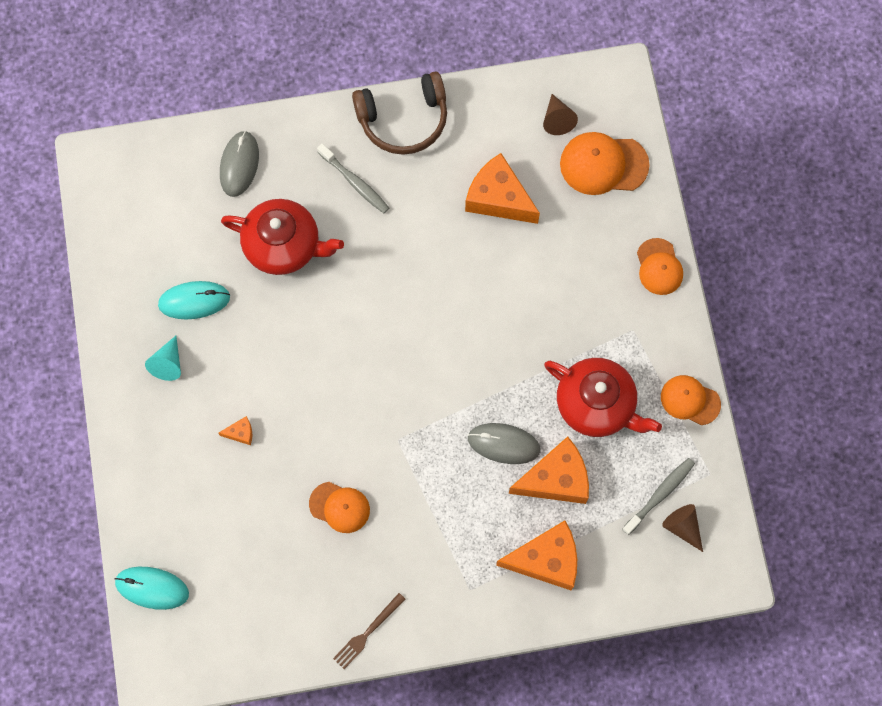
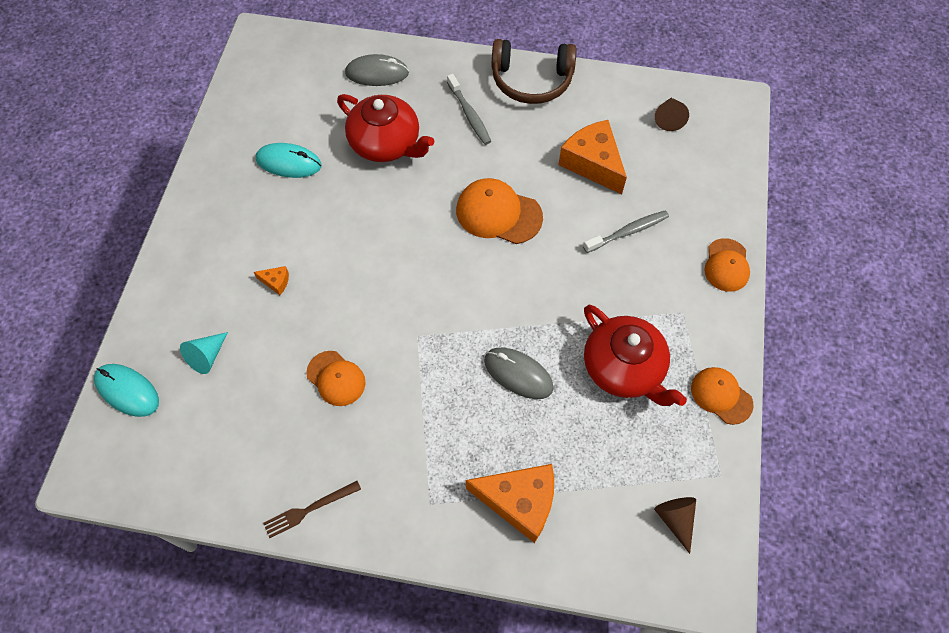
camera: 20 degrees right, 10 degrees down
(168, 363) = (241, 204): turquoise cone -> turquoise cone (207, 356)
(239, 165) = (377, 73): grey mouse -> grey mouse turned 60 degrees clockwise
(556, 479) = (558, 425): orange cheese -> none
(603, 164) = (700, 165): orange cap -> orange cap (498, 213)
(660, 494) = (661, 478): grey toothbrush -> grey toothbrush (628, 232)

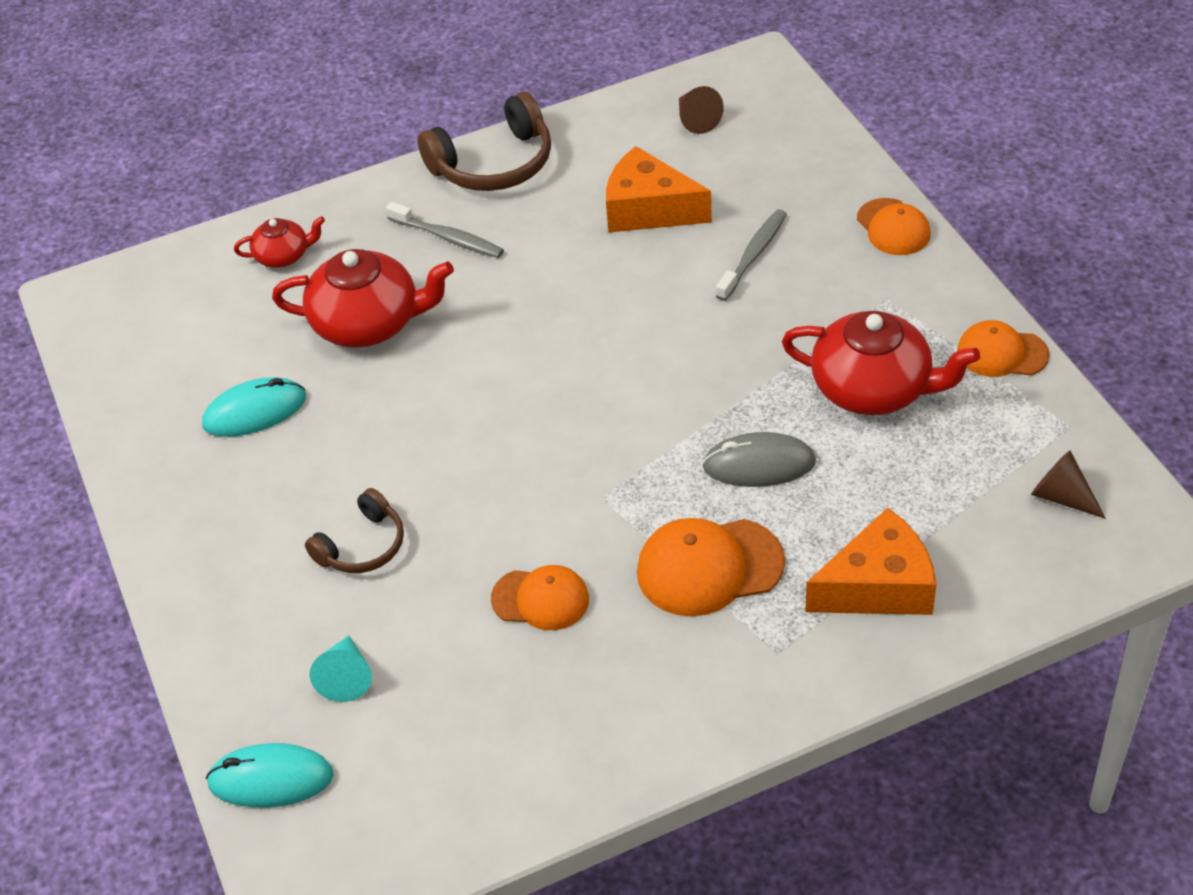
camera: 30 degrees left, 15 degrees down
(276, 282) = (362, 546): orange cheese -> brown headphones
(309, 509) = (637, 751): brown fork -> none
(377, 73) = (283, 256): grey mouse -> red teapot
(498, 213) = (582, 319): orange cap -> orange cap (709, 567)

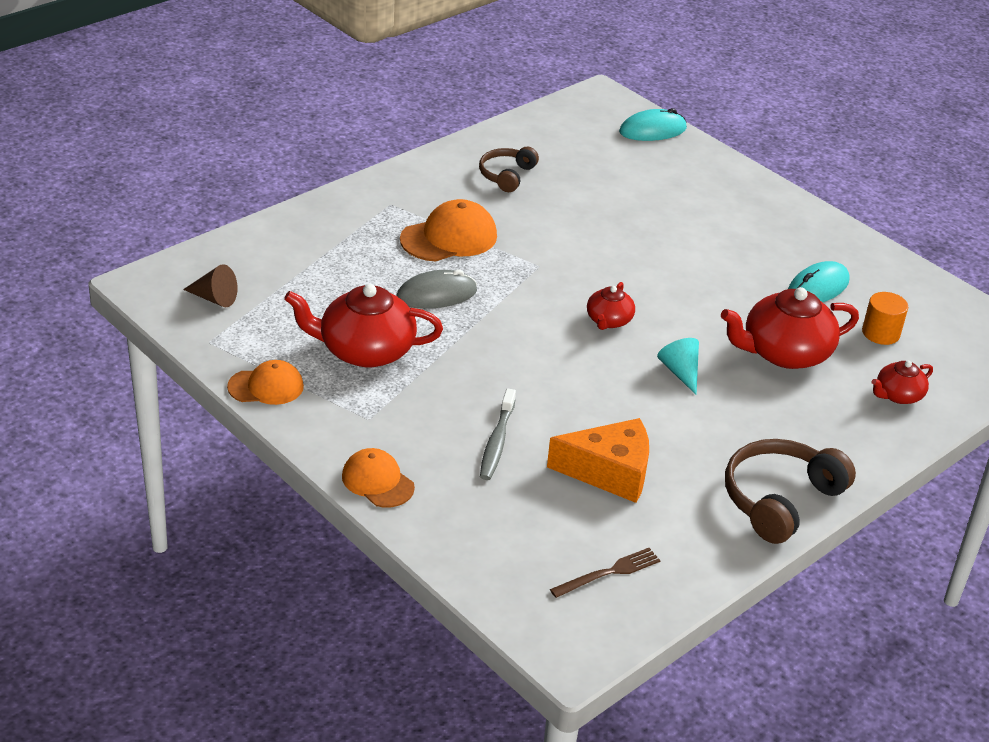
camera: 155 degrees right, 10 degrees down
(233, 335) = (880, 333): none -> orange cylinder
(346, 677) = (643, 170): turquoise cone -> turquoise cone (680, 372)
(362, 546) = (680, 226): brown headphones -> brown headphones (506, 175)
(448, 238) = (771, 426): grey toothbrush -> none
(541, 599) = (549, 213): orange cap -> none
(552, 395) = (608, 320): none -> red teapot
(696, 120) = (609, 573): brown cone -> brown fork
(878, 586) = (335, 239): orange cheese -> none

